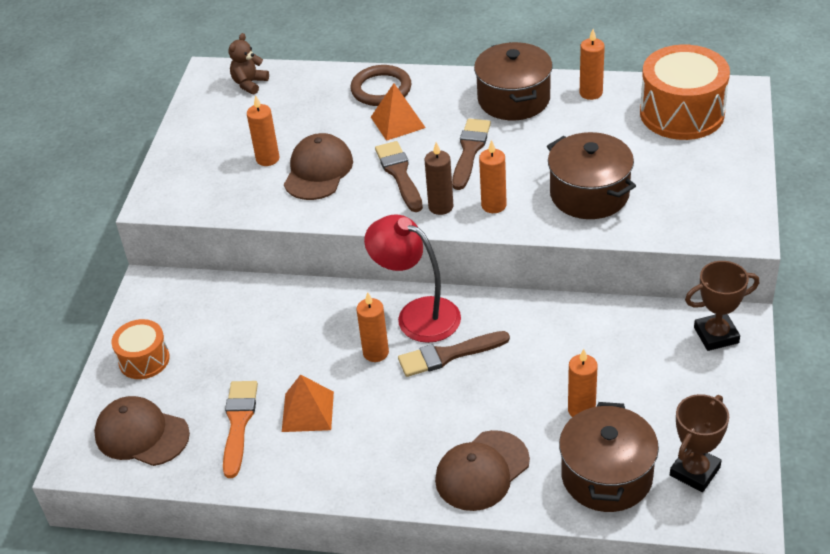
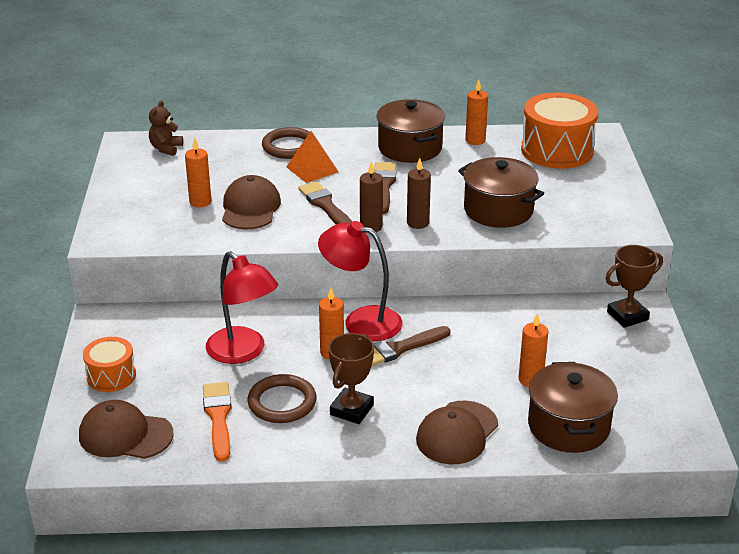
camera: 15 degrees left, 10 degrees down
(283, 343) = (243, 352): none -> red lamp
(308, 411) = (282, 402): orange pyramid -> brown ring
(494, 205) = (418, 223): orange candle -> brown candle
(695, 471) = (643, 415): brown trophy -> brown trophy (352, 410)

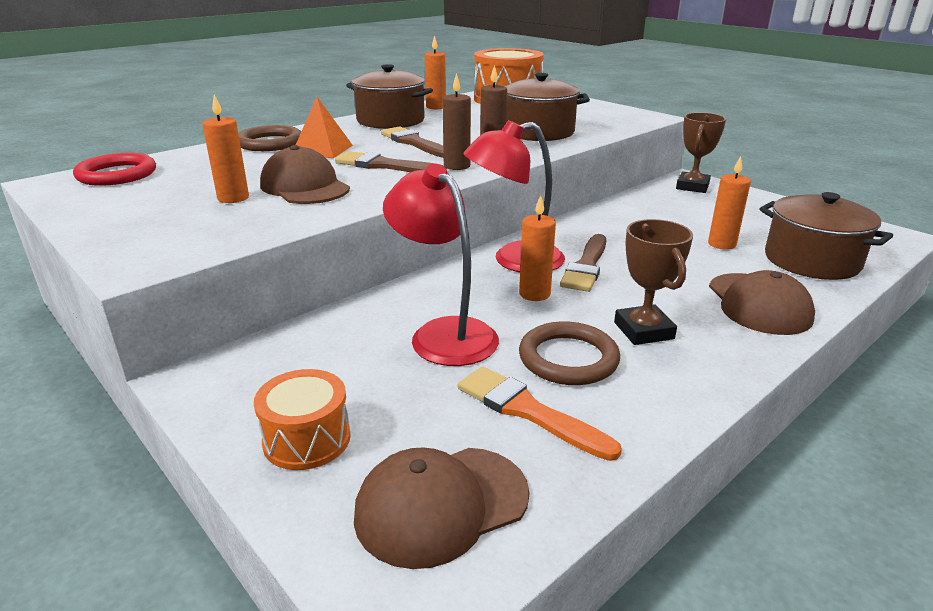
camera: 40 degrees left, 5 degrees down
(166, 148) = (117, 174): brown teddy bear -> red ring
(243, 352) = (443, 333): red lamp -> red lamp turned 135 degrees counterclockwise

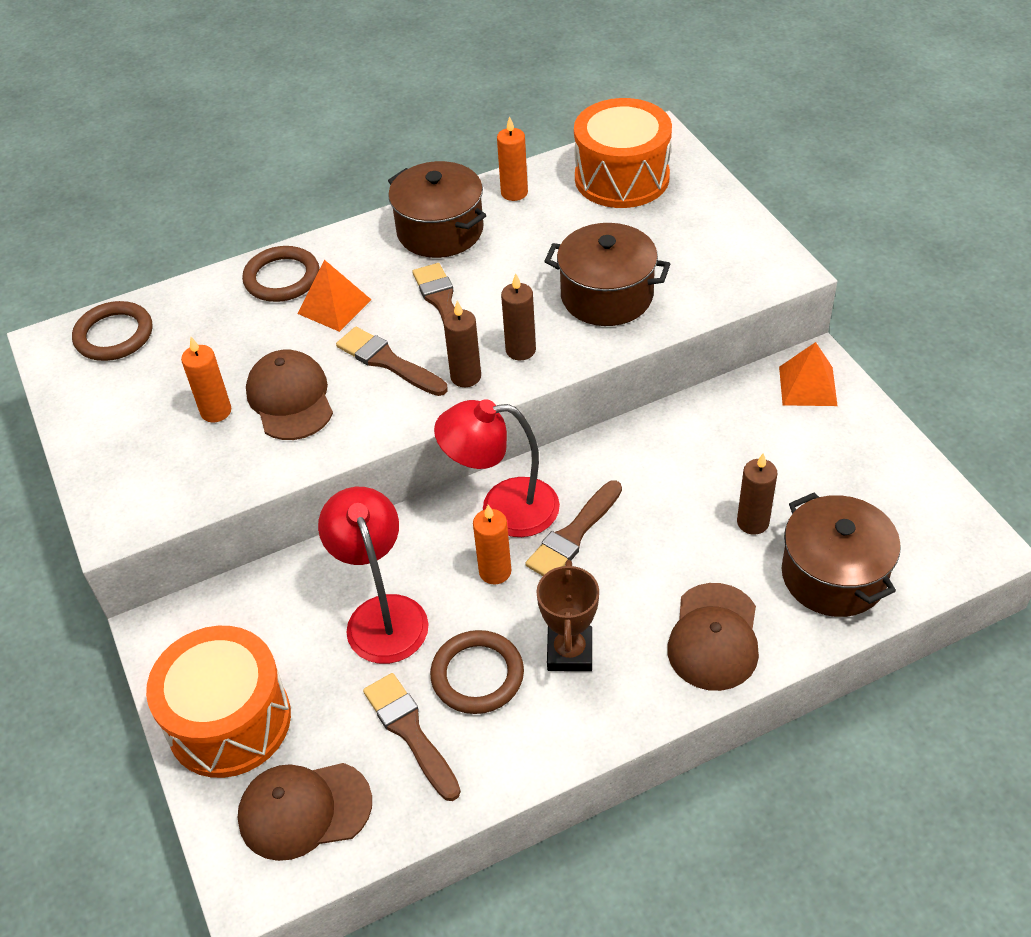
camera: 20 degrees right, 20 degrees up
(117, 174) = (114, 335): red ring -> brown ring
(307, 439) = (229, 721): orange drum -> orange drum, size x1.79
(527, 411) = (410, 732): orange brush -> brown brush
(692, 186) = (807, 386): brown trophy -> orange pyramid
(721, 244) = (752, 522): orange candle -> brown candle

